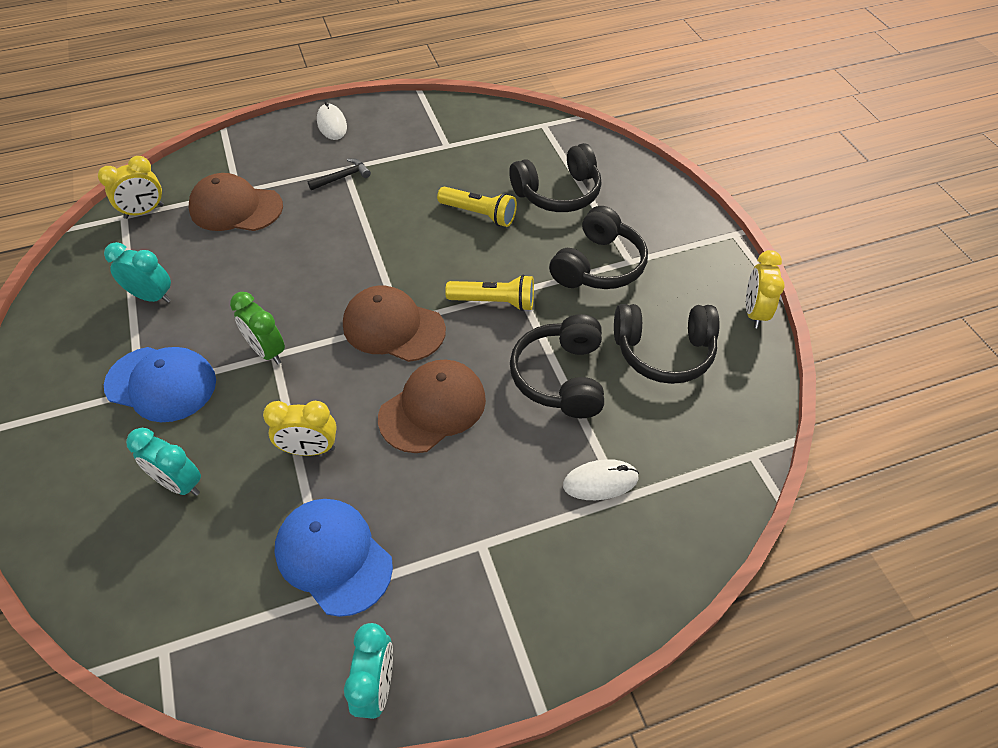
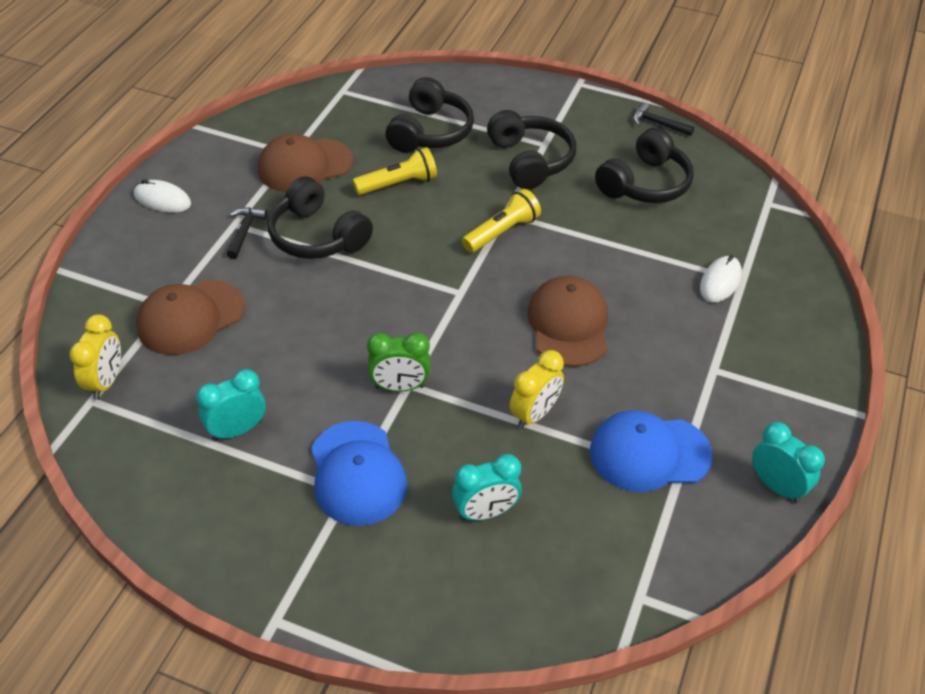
camera: 50 degrees left, 5 degrees down
(161, 384) = (357, 473): blue cap -> blue cap turned 105 degrees clockwise
(393, 327) = (462, 300): brown cap -> brown cap (304, 166)
(561, 377) = (613, 244): black headphones -> black headphones (317, 236)
(754, 312) = (658, 124): yellow clock -> black hammer

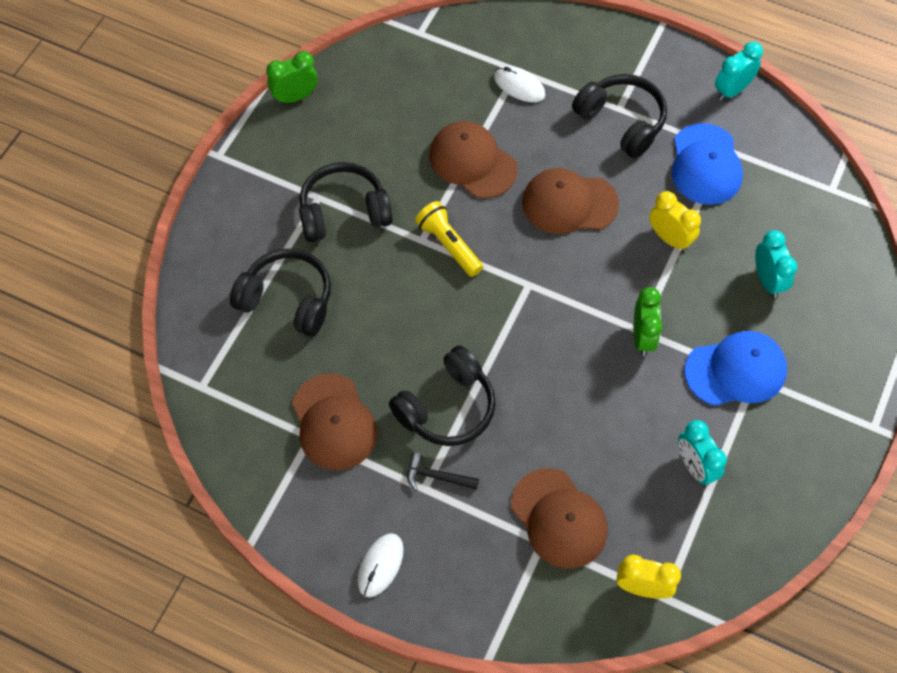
camera: 85 degrees left, 15 degrees up
(398, 184) = (371, 332): yellow flashlight -> none
(608, 247) = (472, 162): none -> brown cap
(644, 183) = (386, 121): black headphones -> black headphones (621, 122)
(658, 124) = (295, 97): black hammer -> green clock

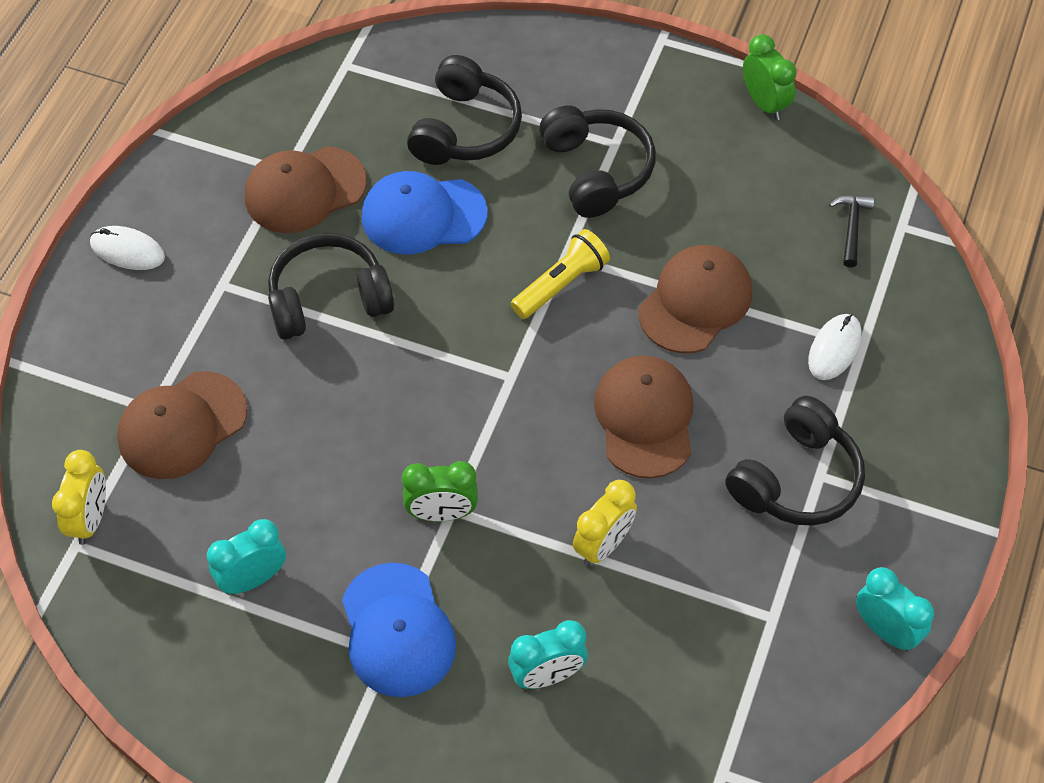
camera: 85 degrees right, 5 degrees down
(437, 477) = (236, 296): black hammer -> black hammer (851, 227)
(447, 407) = (328, 299): black headphones -> black headphones turned 120 degrees clockwise
(706, 165) = (739, 592): blue cap -> blue cap (423, 215)

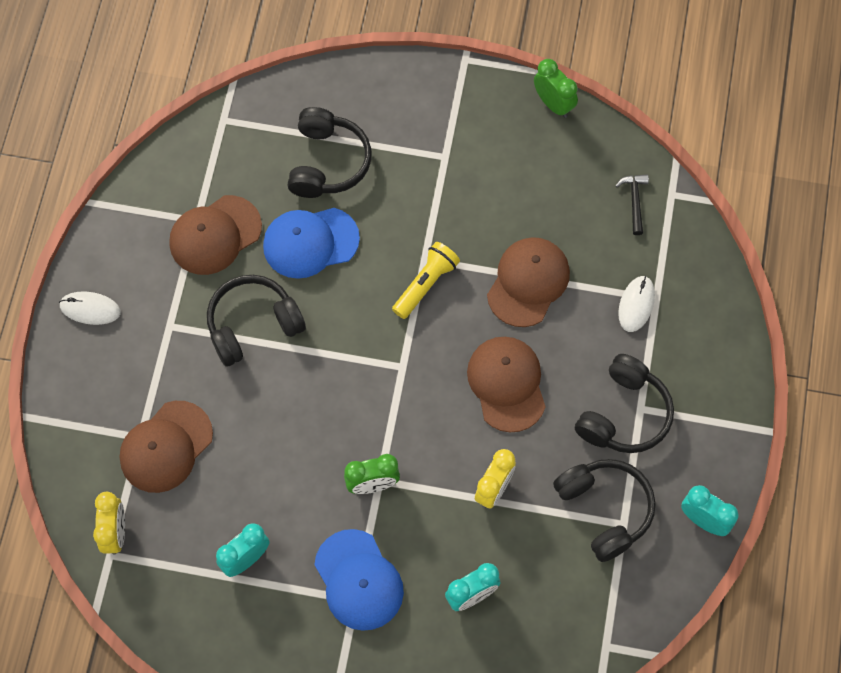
camera: 10 degrees left, 10 degrees up
(596, 171) = (435, 183): black headphones -> black headphones (604, 510)

